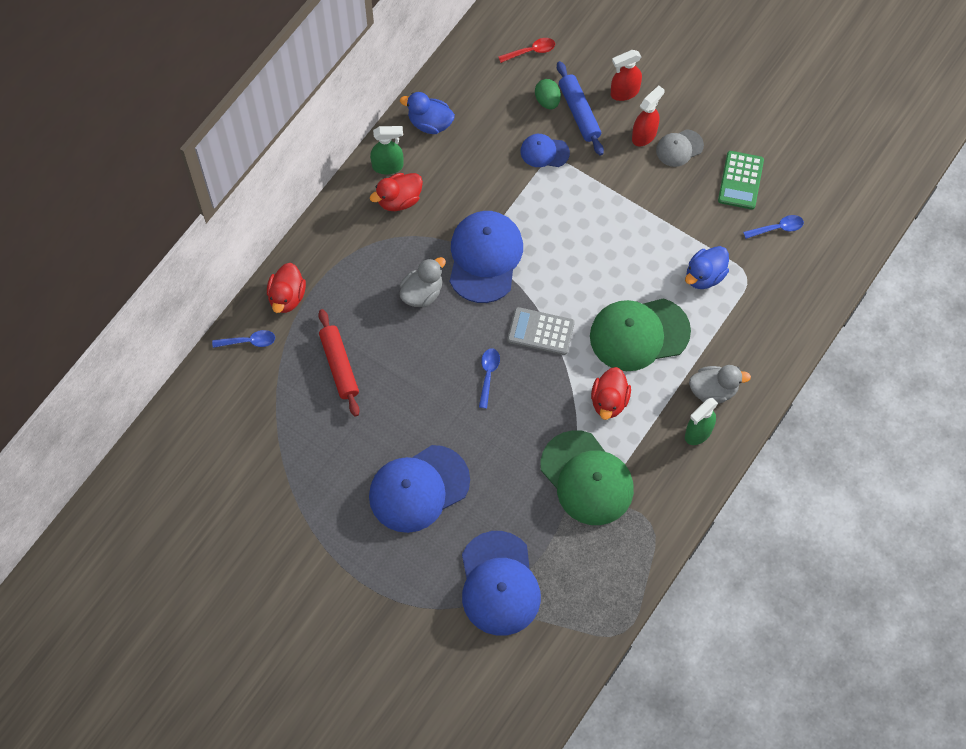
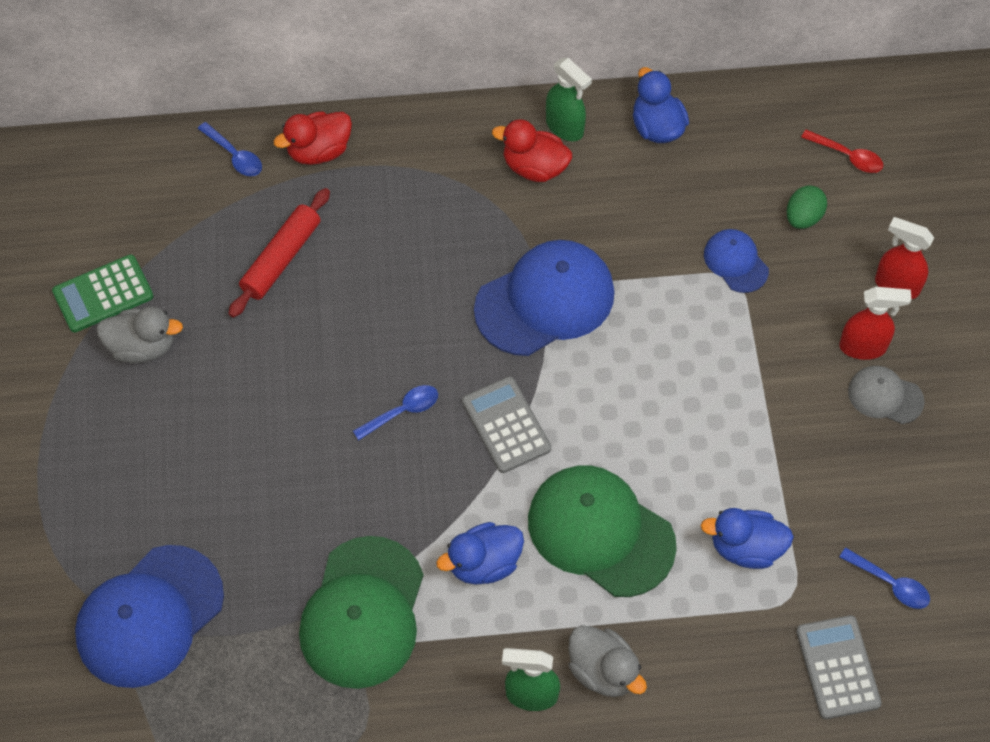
camera: 50 degrees right, 5 degrees down
(418, 489) = (199, 445): blue cap -> none
(422, 293) = (443, 272): grey duck -> grey duck (142, 347)
(579, 112) = (822, 259): blue rolling pin -> none
(609, 401) = (484, 564): red duck -> blue duck
(740, 180) = (911, 494): green calculator -> green calculator (103, 294)
(799, 286) = (837, 667): none -> grey calculator

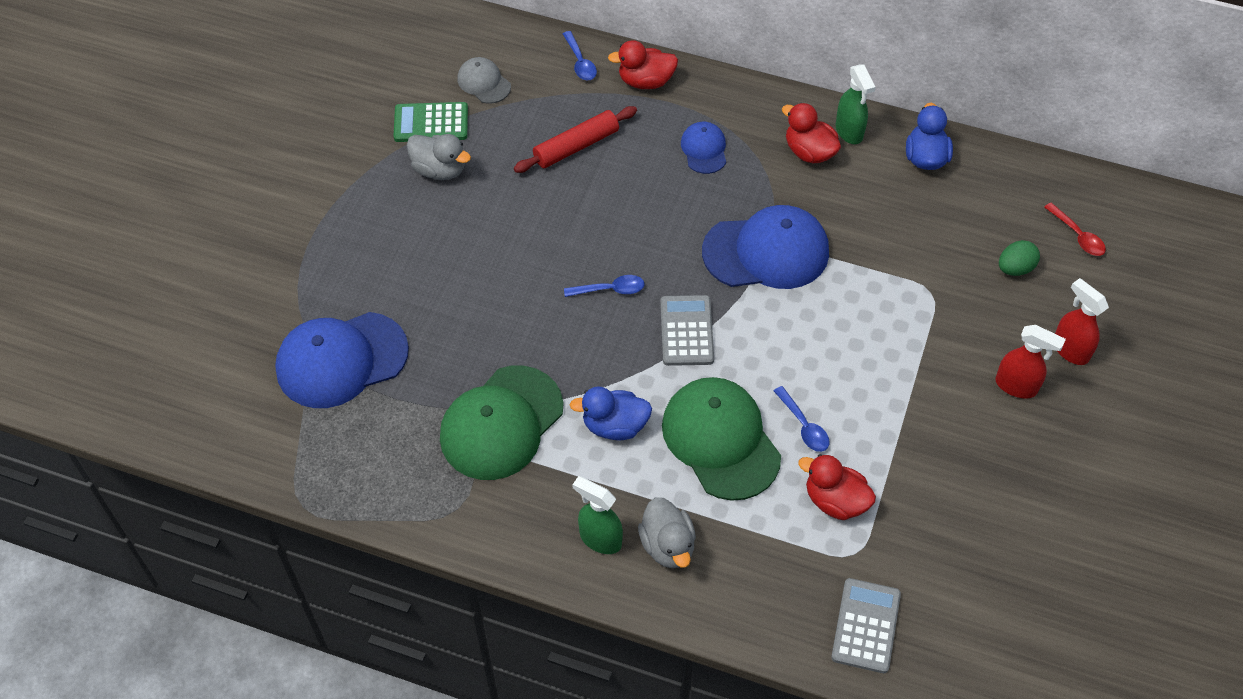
camera: 25 degrees right, 5 degrees down
(735, 262) = (939, 281): blue cap -> blue cap (704, 149)
(746, 548) = (835, 501): blue duck -> red duck
(885, 396) = (1016, 431): grey cap -> grey cap (484, 82)
(890, 584) = (945, 579): blue spoon -> blue spoon (804, 426)

